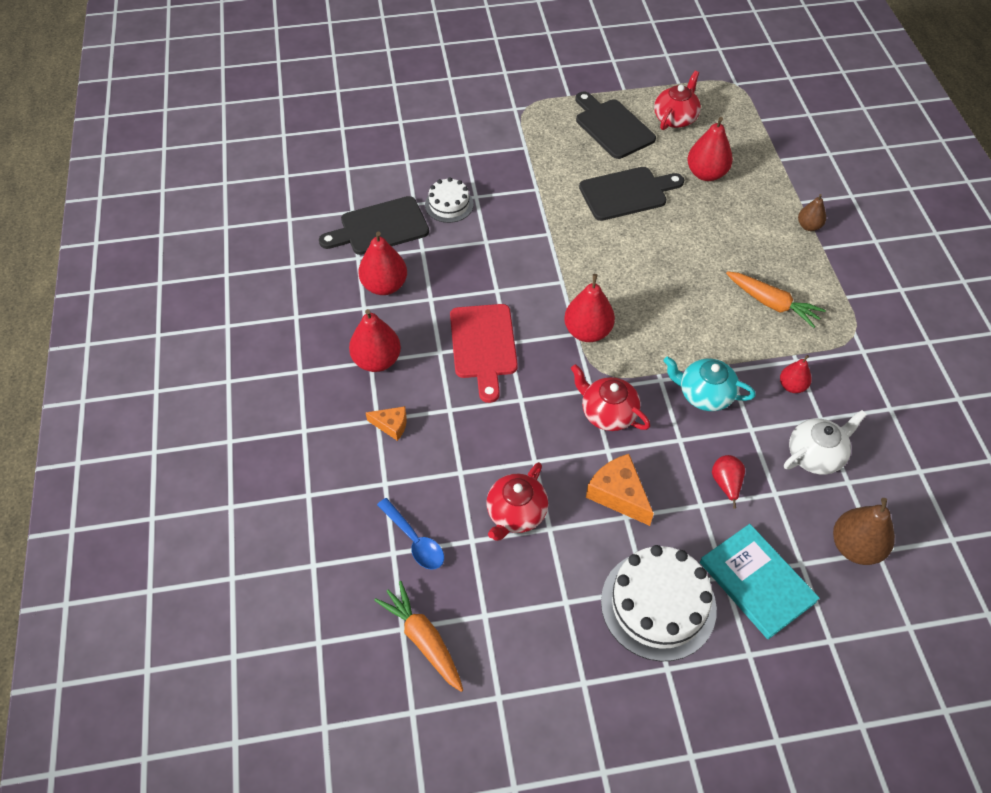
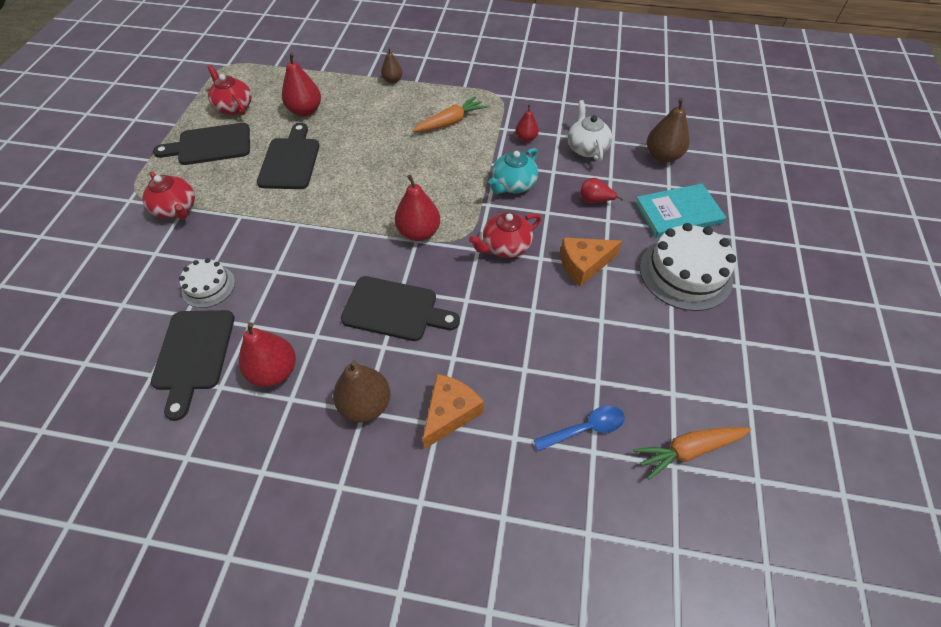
camera: 70 degrees left, 0 degrees up
(377, 360) = (365, 405): red pear -> brown pear
(391, 425) = (450, 413): orange cheese -> orange cheese, size x1.66
(483, 345) = (394, 309): red cutting board -> black cutting board
(516, 513) = (580, 339): red teapot -> red teapot (176, 209)

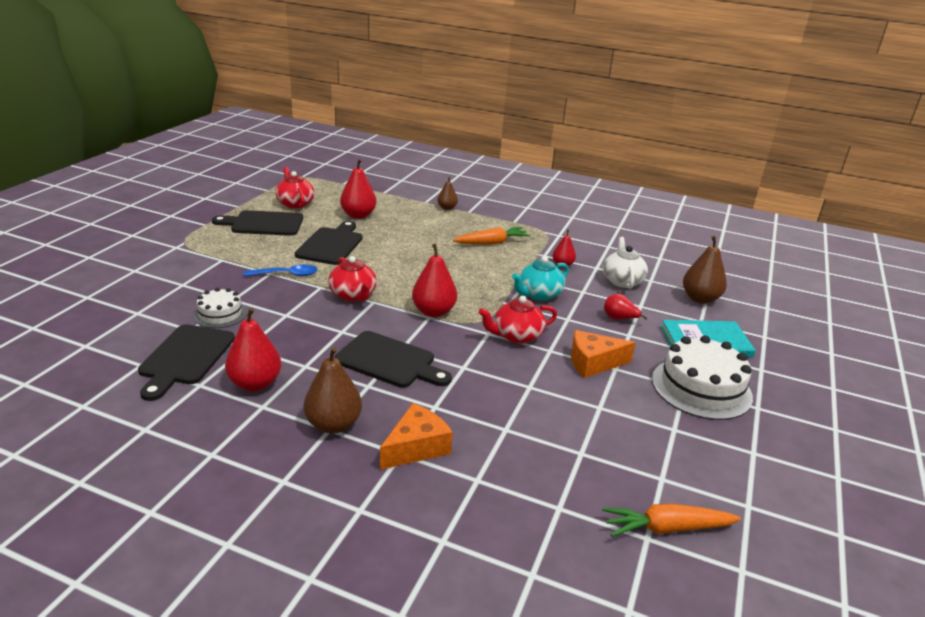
camera: 10 degrees right, 25 degrees down
(176, 209) = (215, 259): red teapot -> red teapot (353, 295)
(585, 428) = (556, 487): blue spoon -> blue spoon (286, 274)

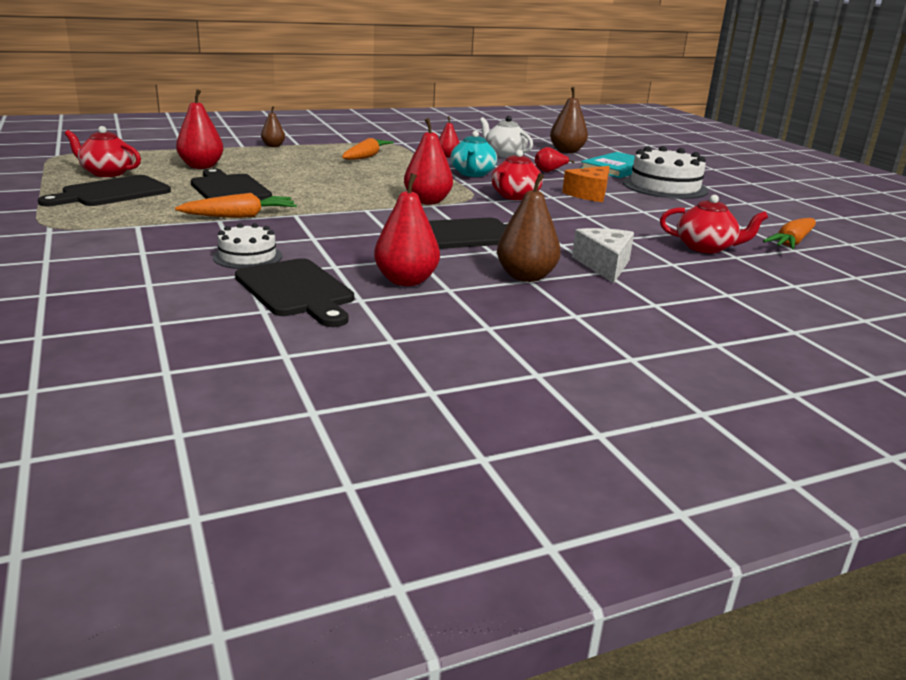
camera: 45 degrees left, 5 degrees down
(286, 274) = (240, 216): blue spoon -> orange carrot
(353, 295) = (339, 211): red teapot -> red teapot (706, 248)
(416, 447) = (604, 265): orange cheese -> white cheese

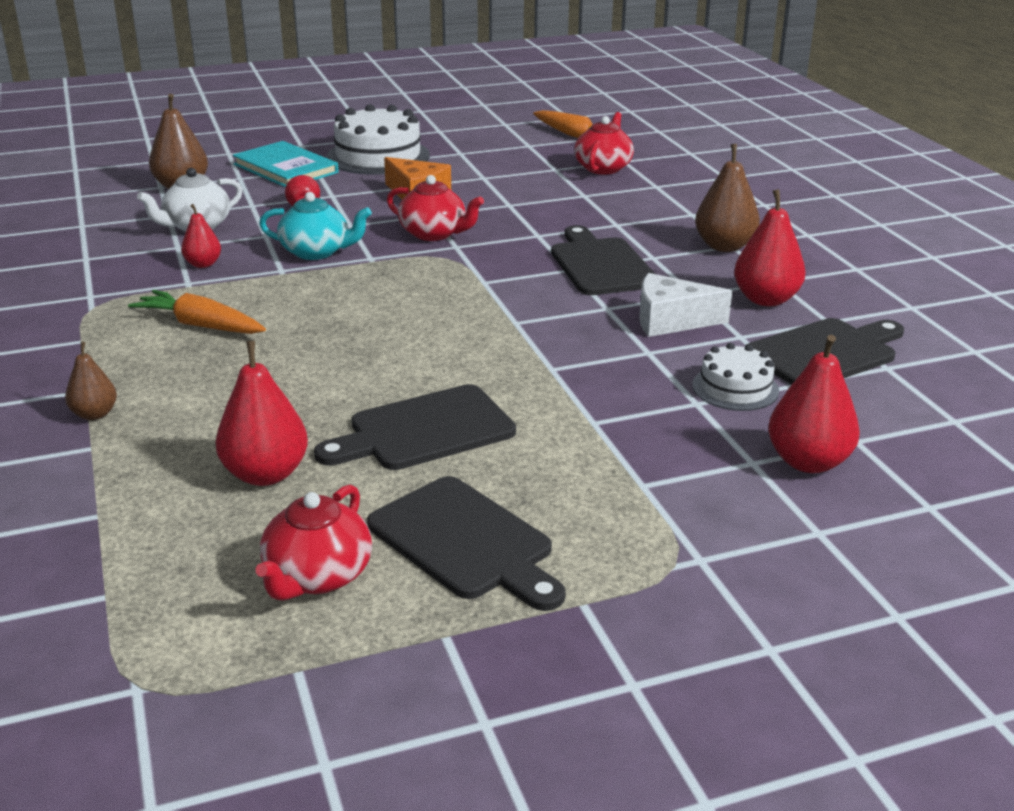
camera: 85 degrees left, 5 degrees up
(240, 216) = (572, 407): orange carrot -> none
(427, 201) = (468, 284): red pear -> red pear (808, 462)
(604, 265) = (674, 212): white cheese -> white cheese (671, 320)

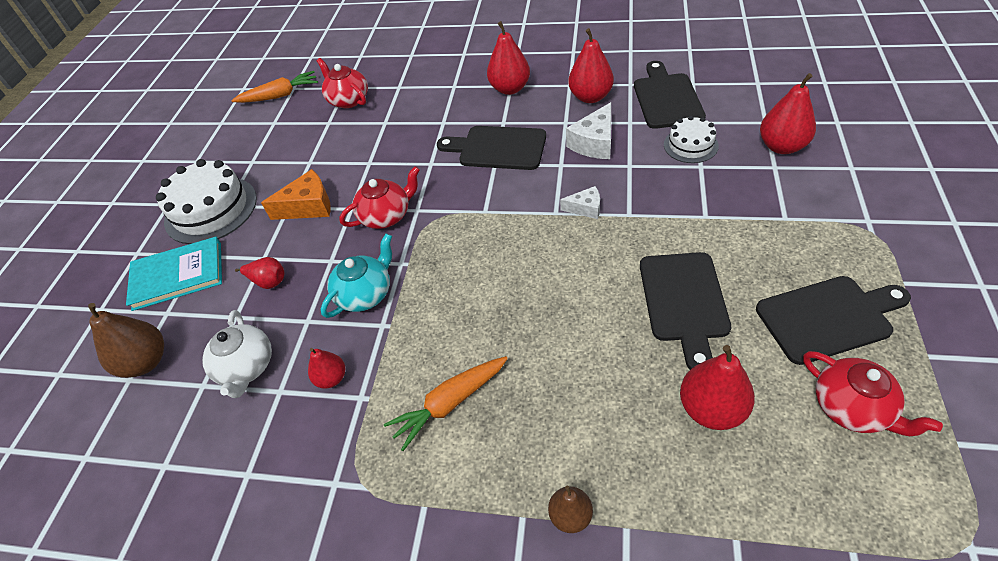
camera: 55 degrees left, 20 degrees up
(539, 338) = (585, 208): none -> white cheese
(724, 246) = (510, 89): brown pear -> red pear

